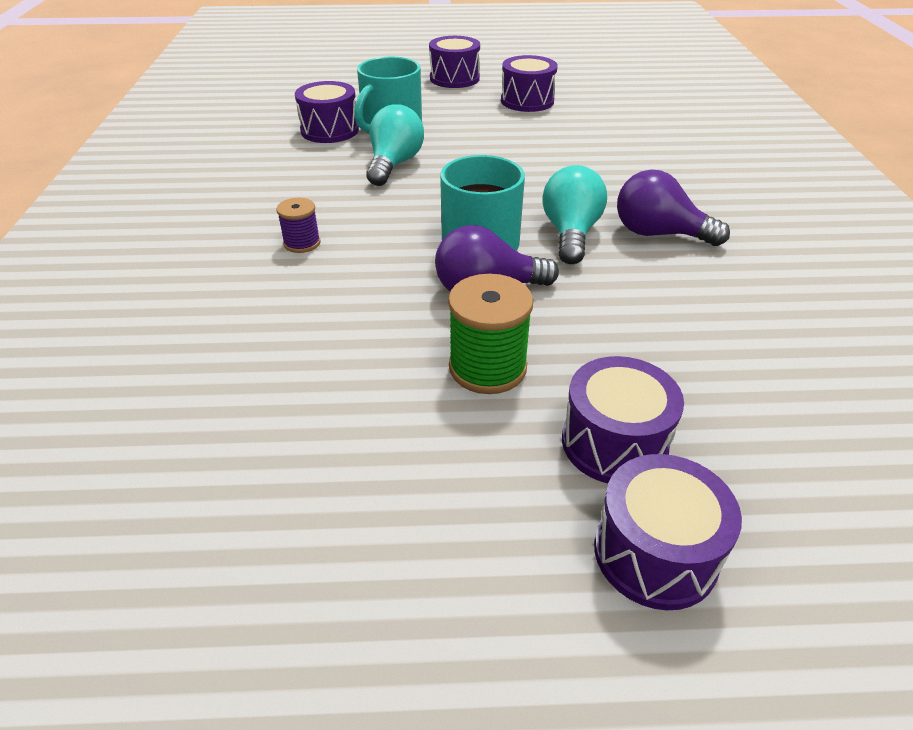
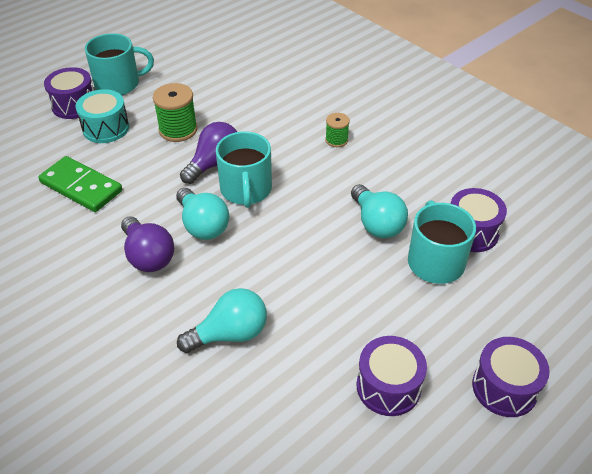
camera: 140 degrees right, 5 degrees up
(302, 243) = (336, 140): purple spool -> green spool
(512, 560) = (118, 84): none -> turquoise mug
(614, 443) = (106, 128): purple drum -> turquoise drum
(618, 157) = (230, 334): none -> turquoise light bulb
(658, 234) = (148, 256): purple light bulb -> purple light bulb turned 75 degrees clockwise
(711, 351) = (81, 187): none -> green domino

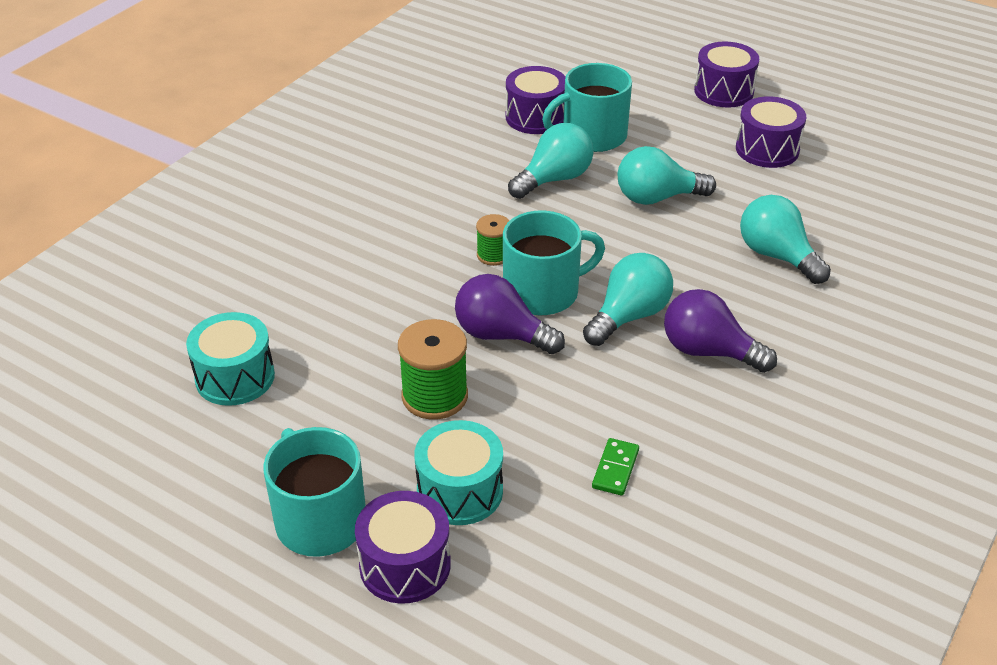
camera: 105 degrees left, 5 degrees down
(81, 187) = (615, 469): green domino -> green domino, size x0.49
(148, 256) = (708, 351): purple light bulb -> purple light bulb turned 105 degrees counterclockwise
(231, 67) = (235, 377): none -> turquoise drum
(334, 279) = (657, 198): none -> turquoise light bulb
(336, 140) = (405, 230): green spool -> green spool (493, 255)

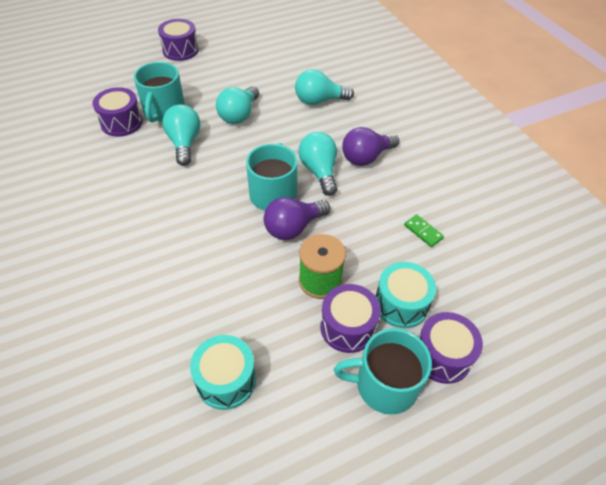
camera: 60 degrees left, 10 degrees up
(493, 255) = (224, 199): green spool -> none
(767, 149) = (240, 62): purple drum -> purple drum (347, 327)

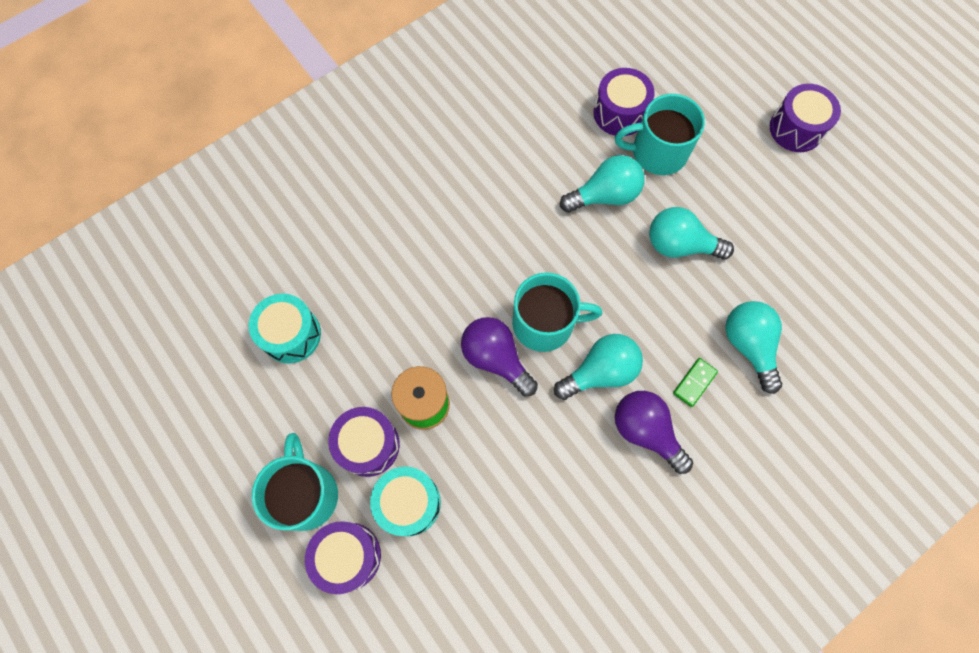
camera: 80 degrees right, 20 degrees up
(423, 232) = (526, 523): green domino -> green domino (694, 382)

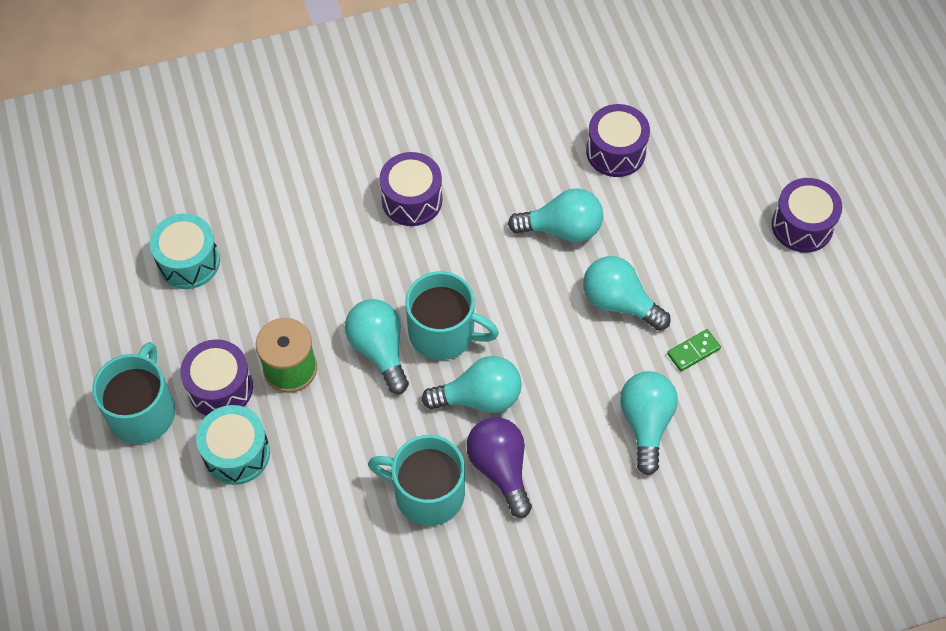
camera: 20 degrees right, 10 degrees down
(348, 556) = (159, 480): purple drum -> purple drum (412, 200)
(496, 358) = (379, 350): purple light bulb -> turquoise light bulb
(657, 152) = (638, 203): turquoise mug -> turquoise mug (427, 493)
(694, 382) = (572, 439): green domino -> green domino (693, 351)

